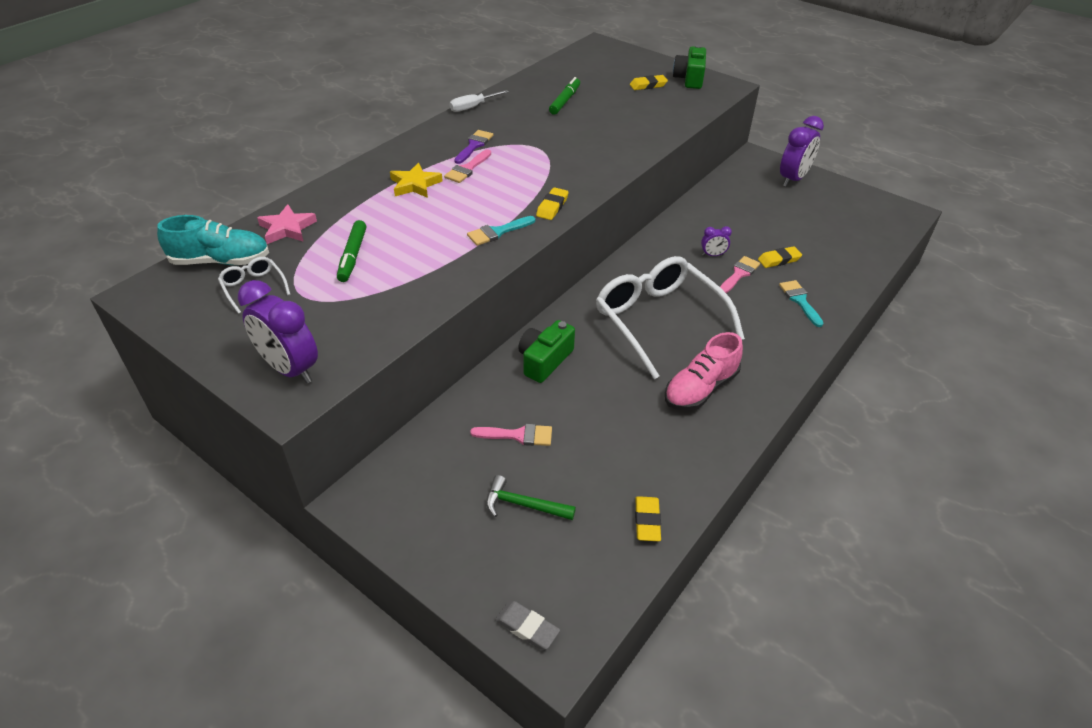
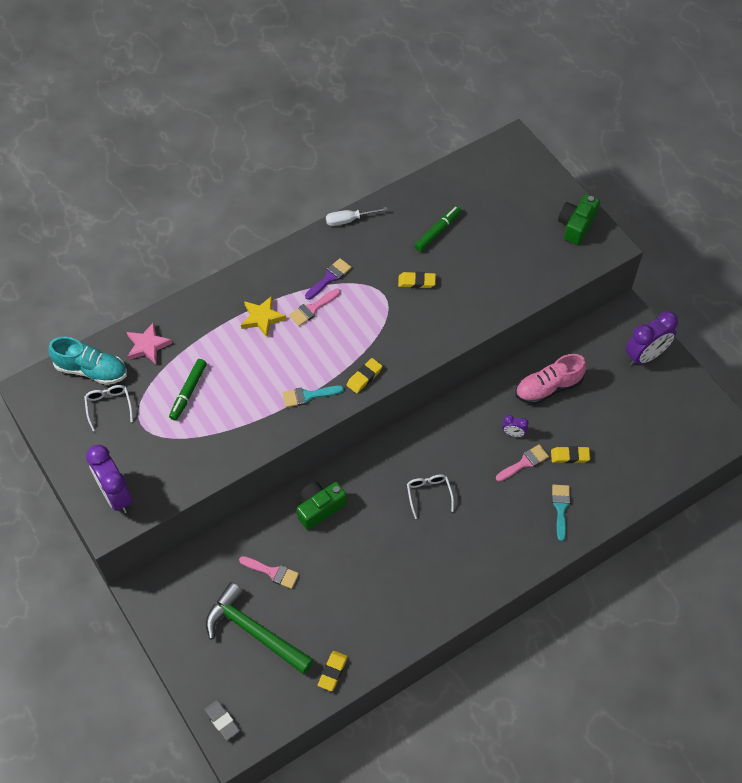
camera: 20 degrees right, 15 degrees up
(523, 505) = (254, 631): green hammer -> green hammer, size x1.82
(648, 85) = (529, 226): yellow eraser -> yellow eraser (416, 282)
(659, 321) = (429, 494): white glasses -> white glasses, size x0.42
(700, 389) = (428, 572): pink shoe -> pink shoe (548, 388)

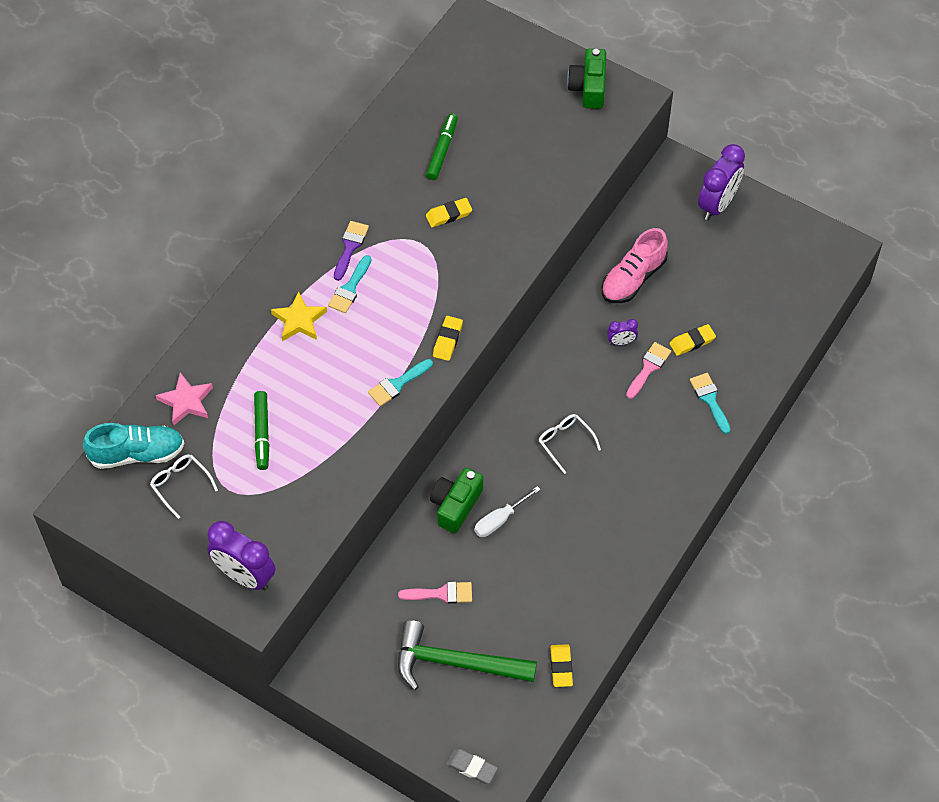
camera: 25 degrees left, 0 degrees up
(312, 309) = (350, 288): pink brush -> turquoise brush
(349, 220) = (336, 174): white screwdriver -> white screwdriver (500, 520)

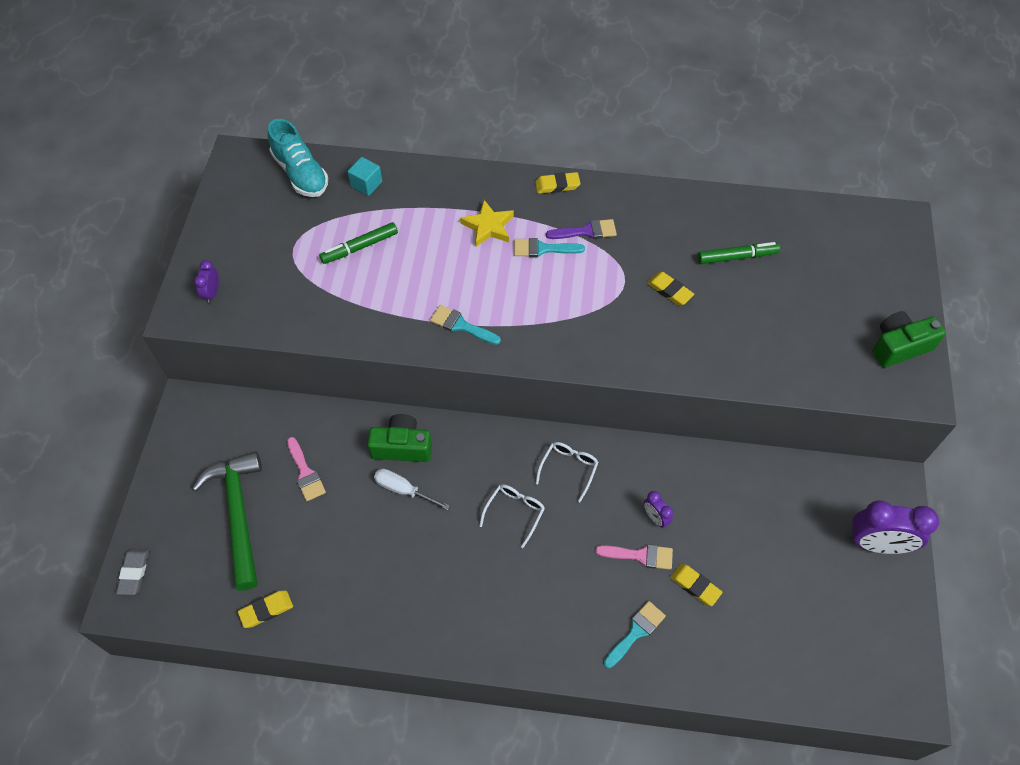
camera: 65 degrees right, 0 degrees up
(180, 485) = (283, 213): white glasses -> white glasses (568, 469)
(186, 401) = (366, 184): pink star -> turquoise cube
(244, 576) = (212, 293): purple clock -> purple clock, size x0.48
(447, 340) = (530, 345): yellow eraser -> yellow eraser (557, 185)
(633, 278) = (735, 499): pink shoe -> none

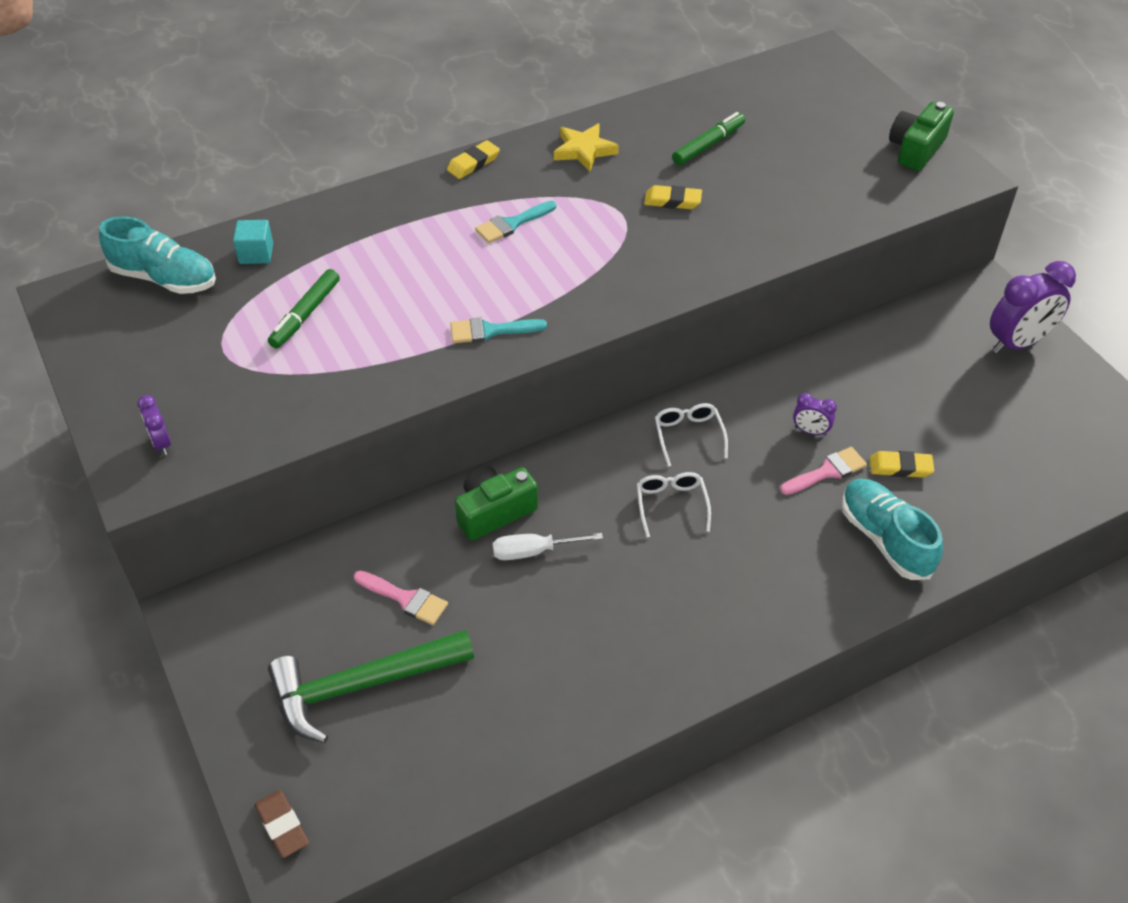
camera: 35 degrees left, 10 degrees down
(134, 573) = (282, 826): grey eraser -> brown eraser
(238, 514) = (361, 686): green hammer -> green hammer turned 60 degrees counterclockwise
(266, 610) = (485, 760): yellow eraser -> none
(488, 226) = (434, 230): yellow star -> yellow star (584, 150)
(586, 231) = (542, 189): purple brush -> none
(636, 632) = (885, 539): turquoise brush -> turquoise shoe

